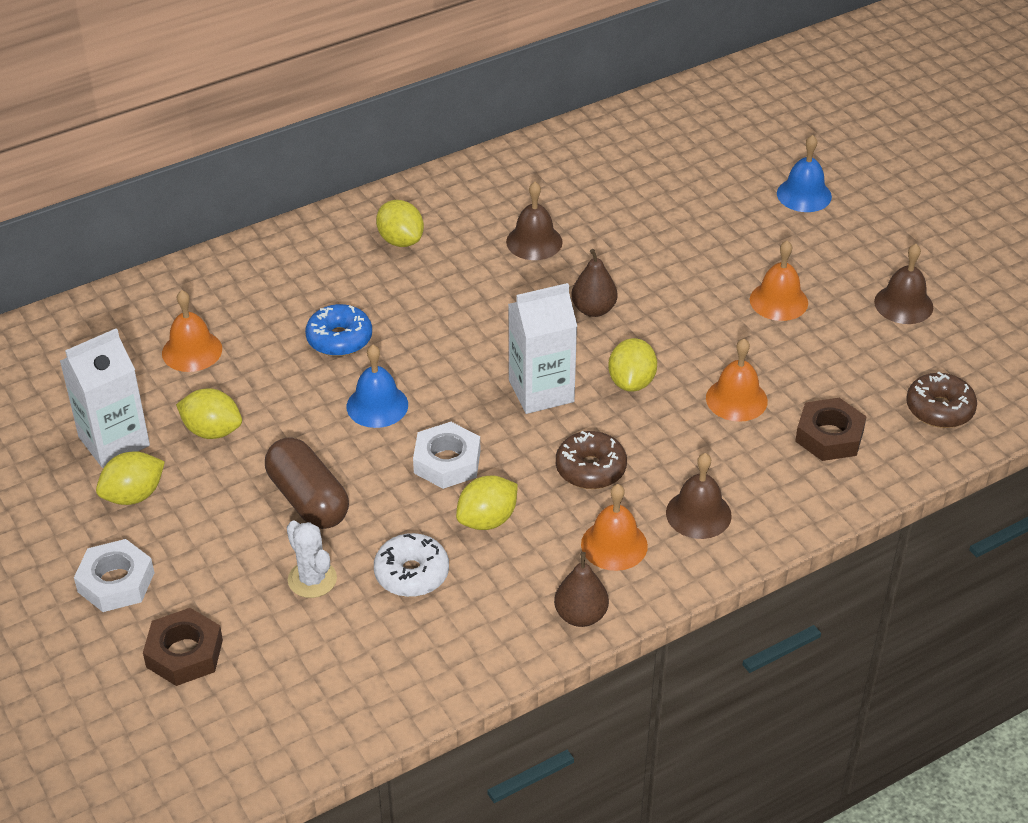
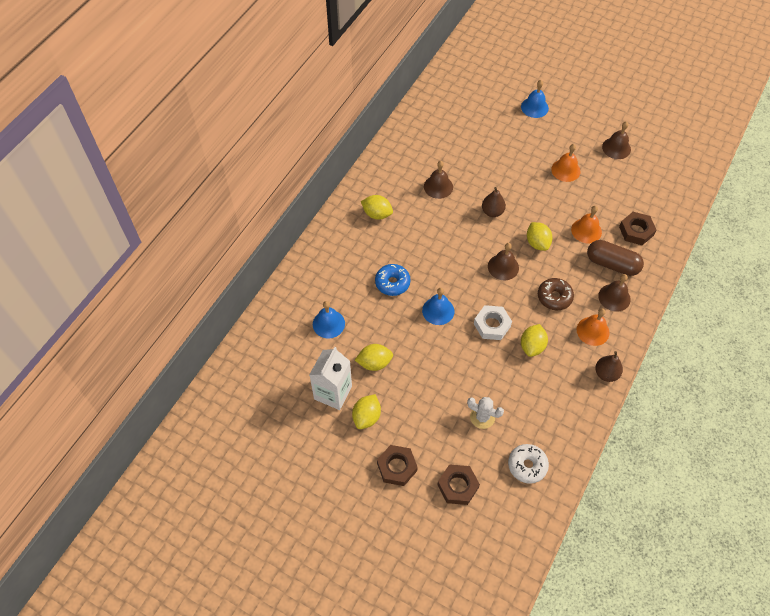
camera: 30 degrees left, 15 degrees up
(116, 582) = (397, 467): white nut -> brown nut
(192, 351) = (328, 324): orange bell -> blue bell
(308, 499) = (447, 377): brown capsule -> brown capsule (612, 264)
(411, 574) = (522, 391): white donut -> white donut (527, 465)
(541, 391) = (503, 267): white carton -> brown bell
(939, 409) = (668, 196): brown donut -> none

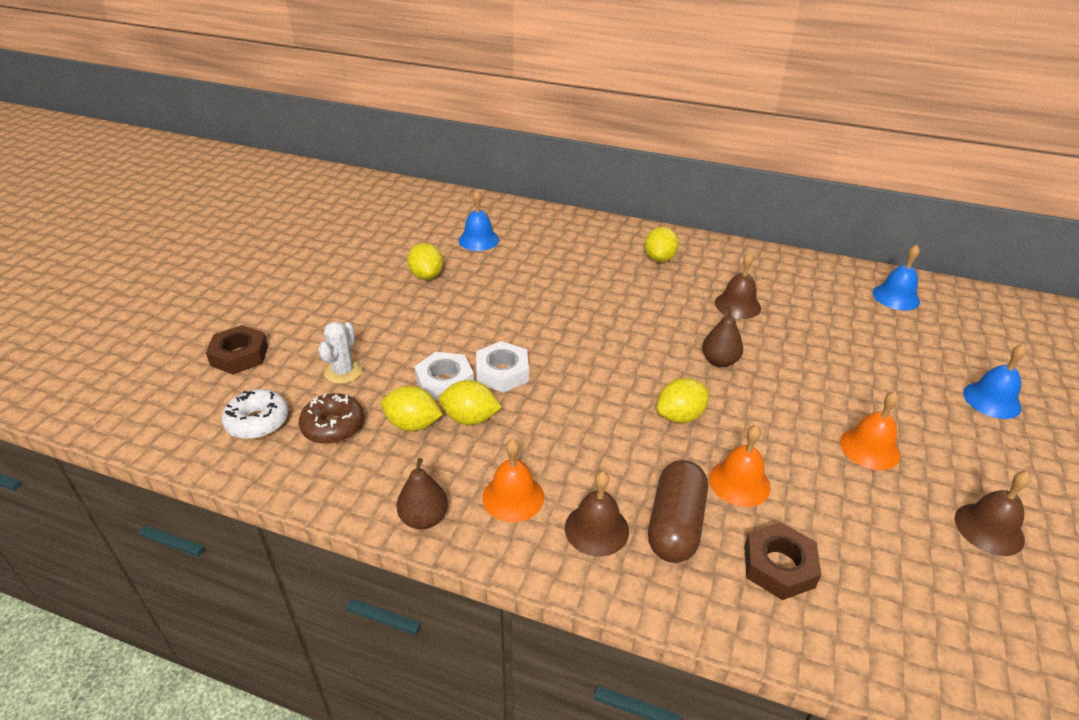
camera: 80 degrees right, 20 degrees down
(333, 392) = (383, 251): white carton -> none
(366, 417) = (349, 277): yellow lemon -> yellow lemon (413, 424)
(392, 283) = (551, 279): blue donut -> none
(397, 467) = (277, 304): brown nut -> none
(438, 311) = (516, 320): blue bell -> blue bell (896, 297)
(499, 357) = (445, 383): none -> white nut
(503, 267) = (615, 378): brown bell -> none
(554, 297) = (573, 442): brown donut -> brown donut (333, 426)

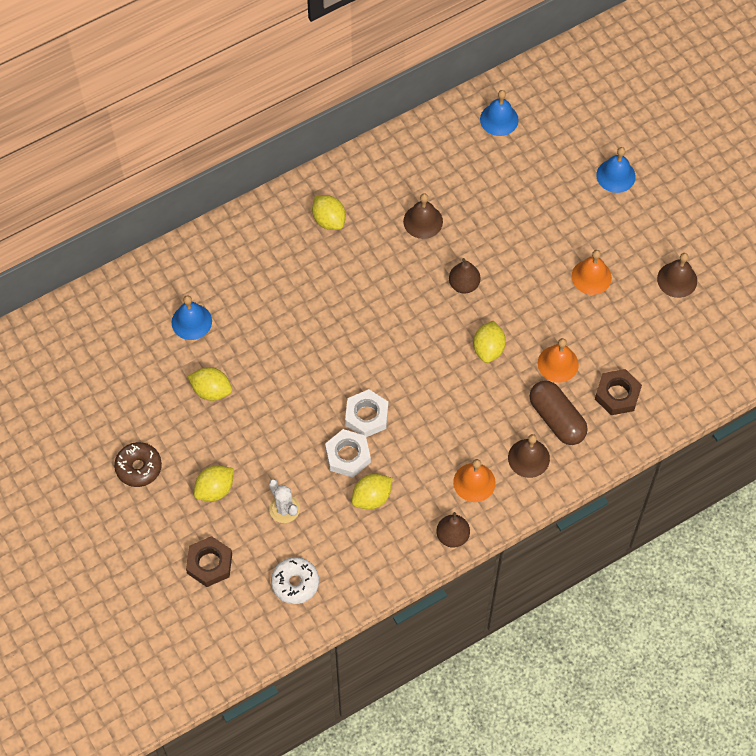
camera: 50 degrees left, 25 degrees up
(333, 426) = (336, 542): brown donut -> brown donut (138, 467)
(470, 418) = (393, 463): yellow lemon -> yellow lemon (215, 489)

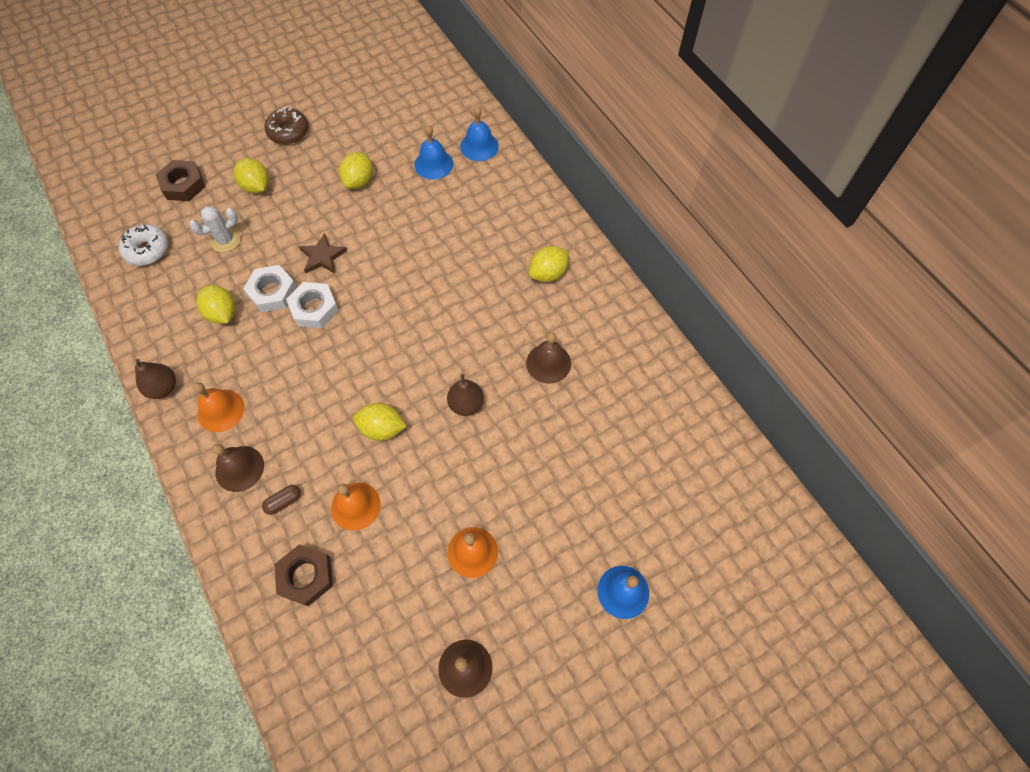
camera: 90 degrees right, 0 degrees up
(306, 415) = (323, 257): none -> brown star
(499, 119) = (694, 448): blue bell -> blue bell (479, 146)
(556, 419) = (284, 501): brown capsule -> brown capsule, size x0.45

